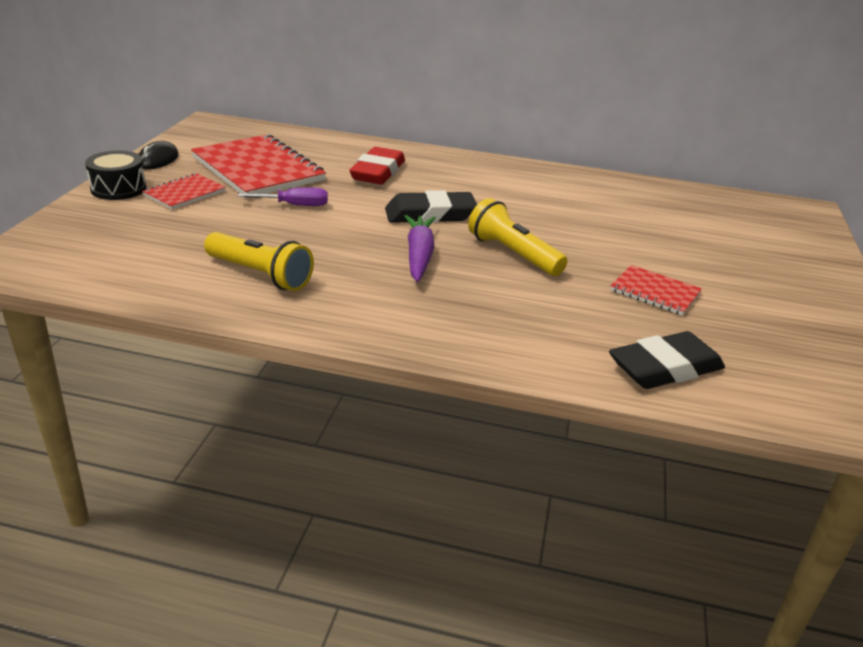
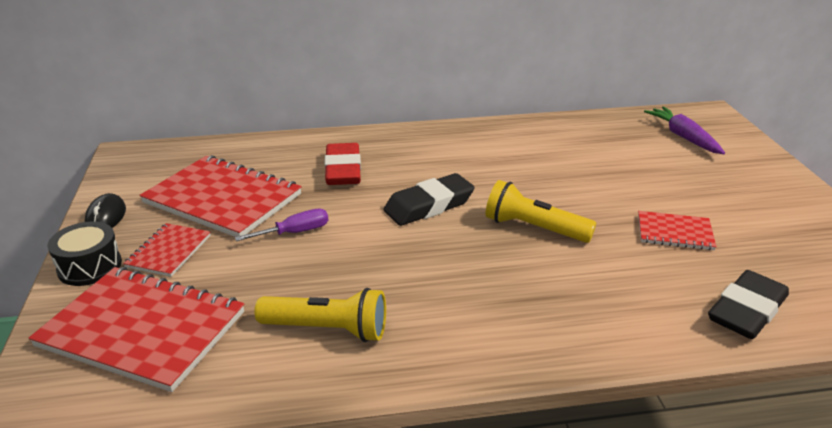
camera: 20 degrees left, 0 degrees up
(122, 237) = (142, 329): none -> red notebook
(419, 255) = (457, 256): purple carrot -> purple carrot (683, 137)

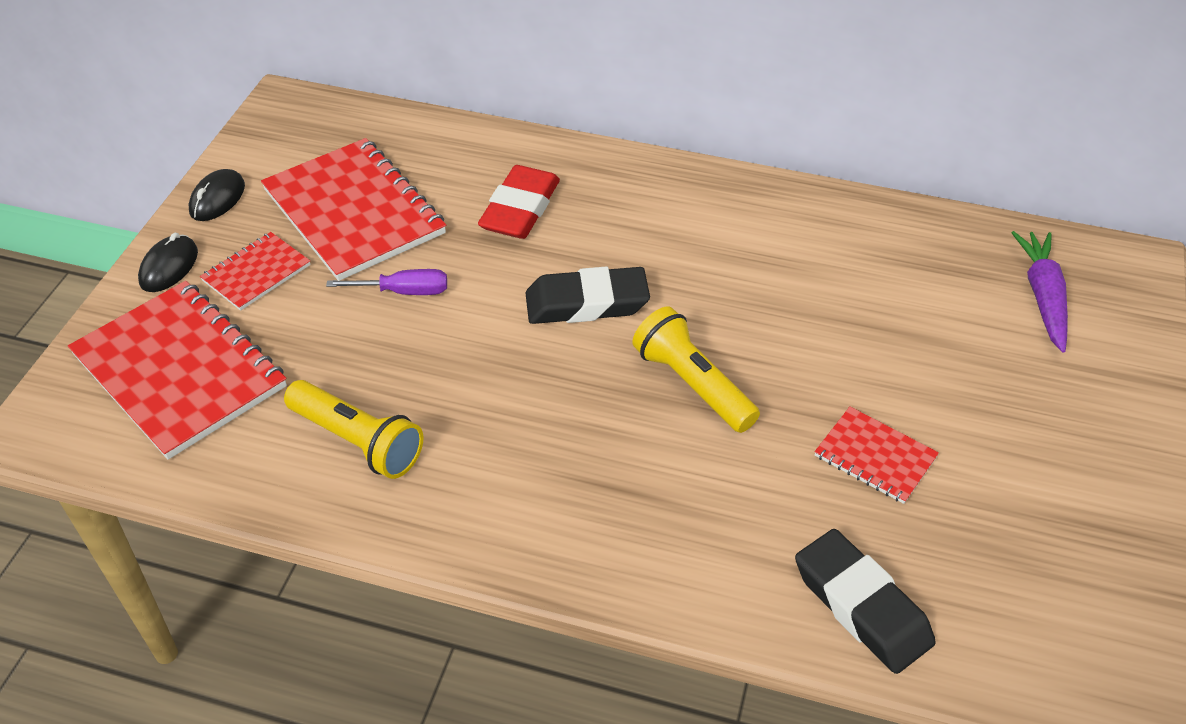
camera: 25 degrees right, 15 degrees up
(90, 266) = (169, 267): black drum -> black mouse
(746, 311) = (861, 606): black eraser -> black eraser turned 75 degrees clockwise

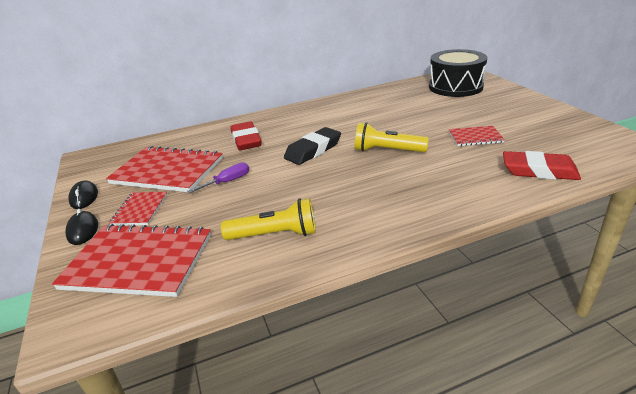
camera: 35 degrees left, 15 degrees down
(861, 606) = (539, 171): black eraser -> red eraser
(1042, 297) = (455, 87): purple carrot -> black drum

